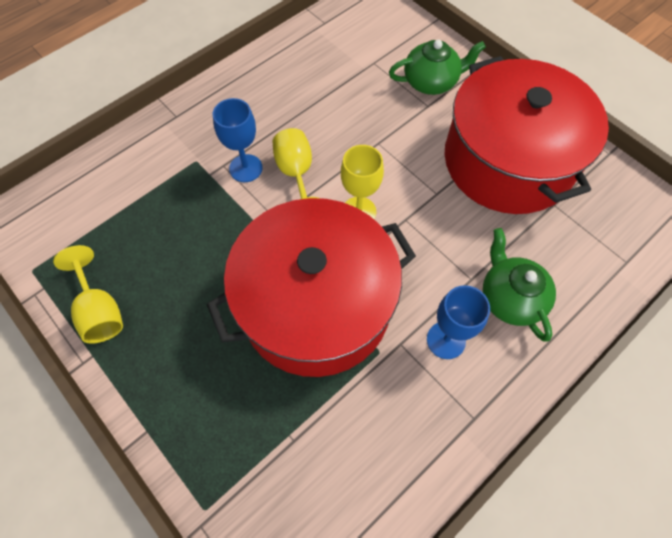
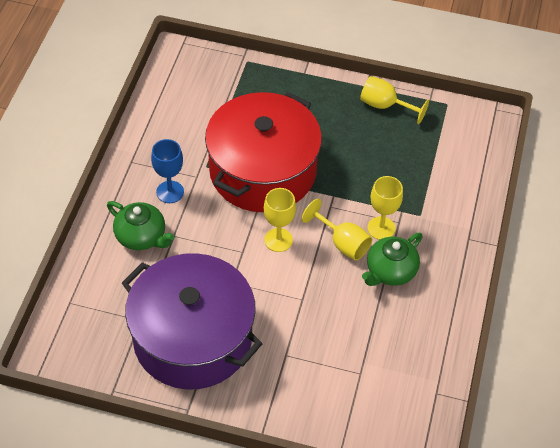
camera: 145 degrees right, 10 degrees down
(246, 168) = (381, 228): blue goblet -> yellow goblet
(431, 82) = (298, 380): green teapot -> green teapot (390, 271)
(508, 161) = (193, 338): red pot -> purple pot

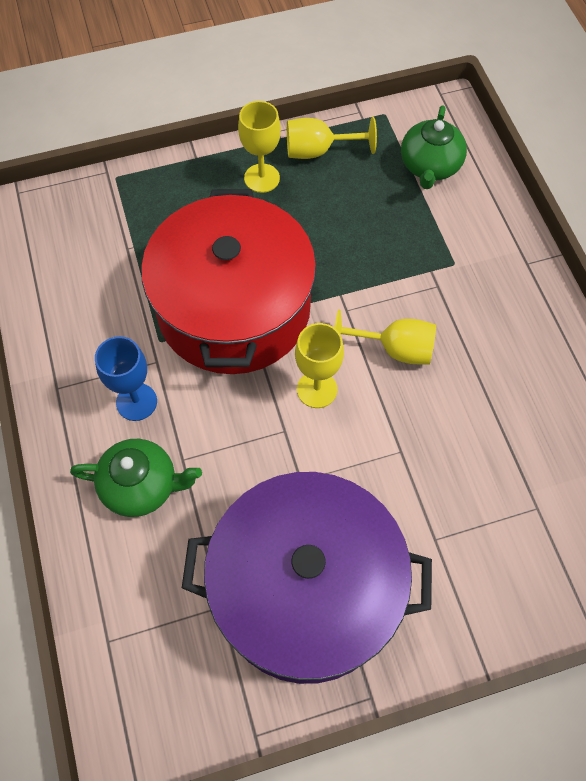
camera: 30 degrees left, 10 degrees up
(381, 228) = (424, 305): yellow goblet -> yellow goblet (262, 178)
(390, 271) = (474, 354): green teapot -> green teapot (430, 166)

